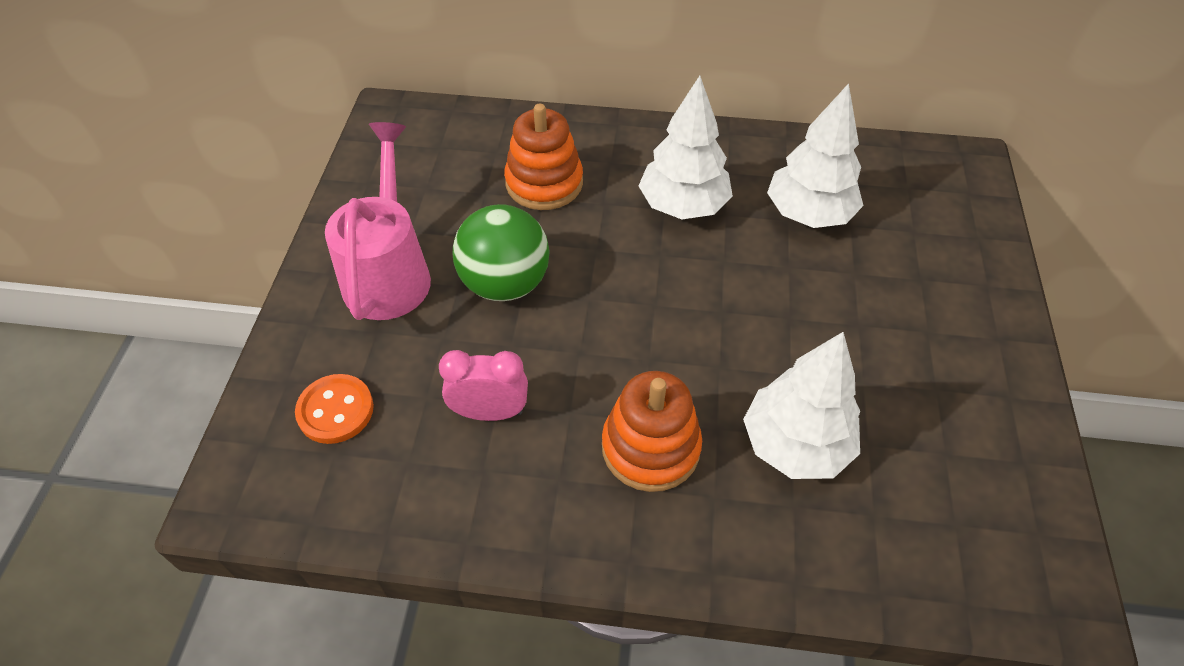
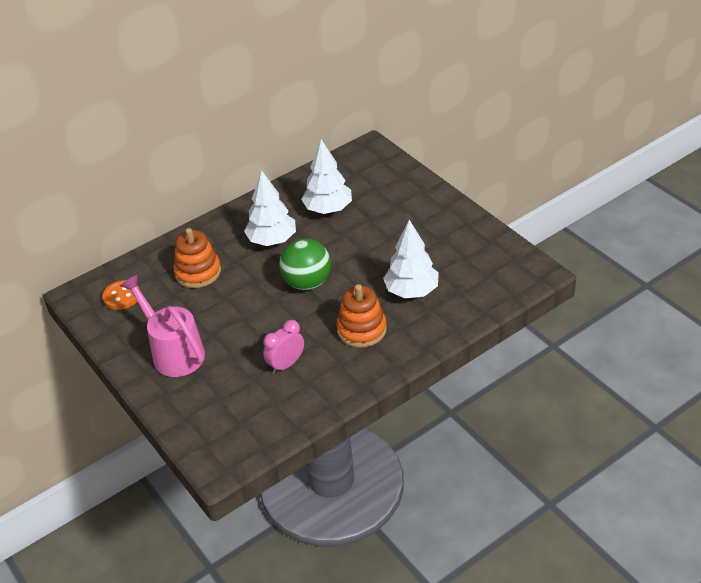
camera: 40 degrees left, 10 degrees down
(335, 410) = (221, 410): orange button -> orange button (122, 296)
(505, 283) = (232, 320): green ball -> green ball (307, 283)

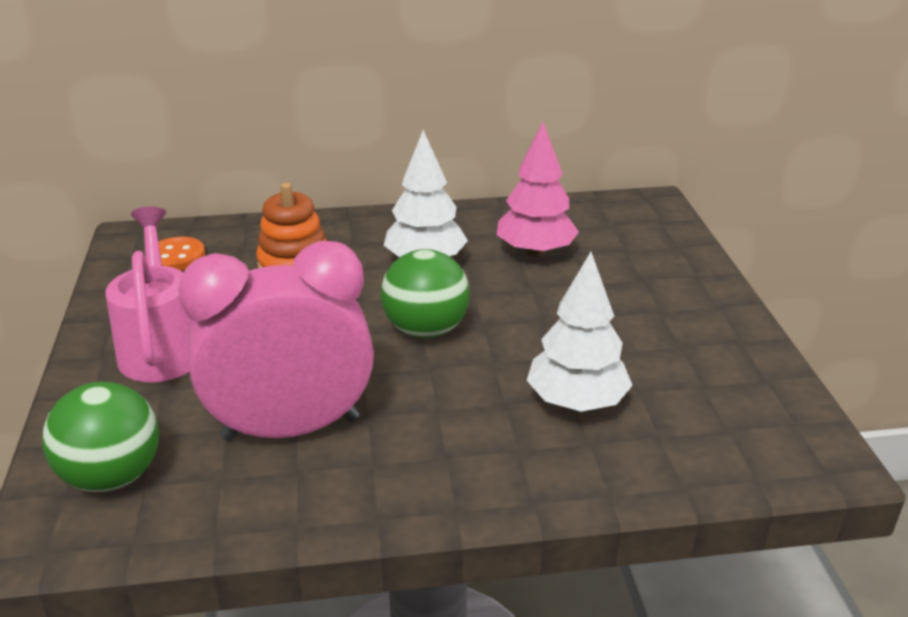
camera: 25 degrees right, 10 degrees down
(221, 425) = (112, 476): none -> green ball
(286, 364) = (291, 428): pink clock -> pink clock, size x2.18
(328, 209) = (535, 252): white tree -> pink tree
(361, 329) = (450, 426): orange stacking toy -> none

